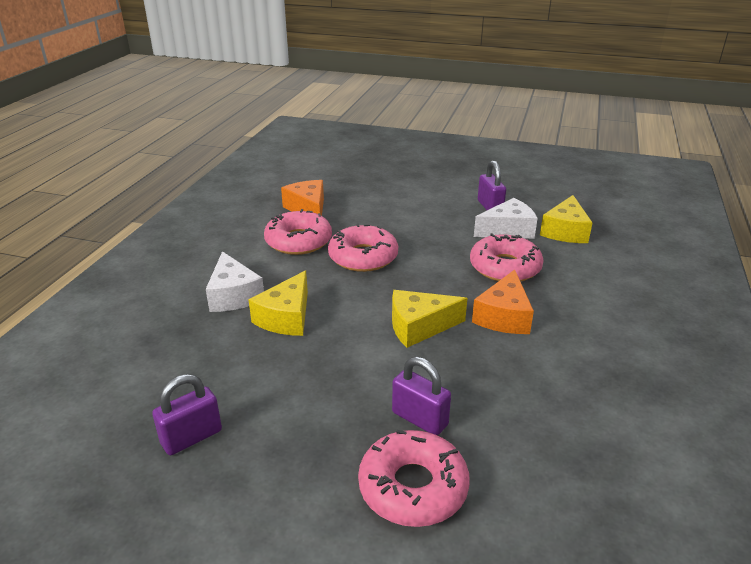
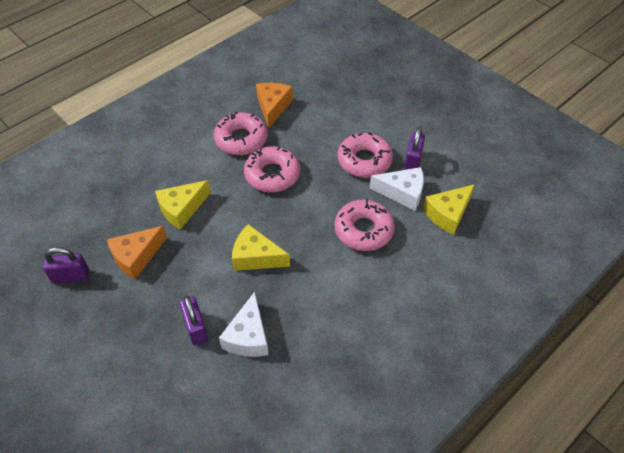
camera: 30 degrees right, 20 degrees up
(233, 295) = (164, 174): white cheese -> white cheese (248, 336)
(413, 487) = (155, 370): pink donut -> pink donut (364, 161)
(504, 316) = (319, 275): orange cheese -> orange cheese (136, 257)

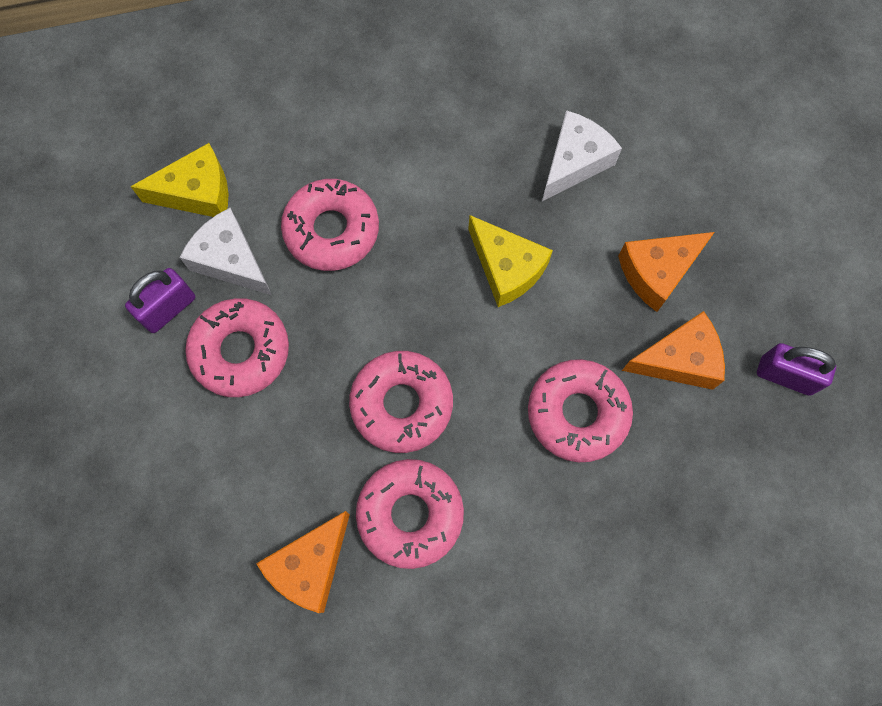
camera: 150 degrees left, 20 degrees up
(166, 296) = (657, 272): none -> orange cheese
(181, 209) = (577, 413): yellow cheese -> pink donut
(196, 328) = (636, 206): purple padlock -> none

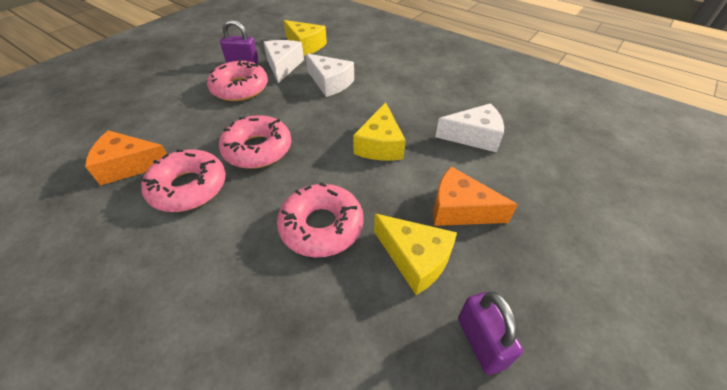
camera: 50 degrees right, 25 degrees down
(332, 230) = (330, 83): pink donut -> white cheese
(678, 360) = (415, 259): orange cheese -> yellow cheese

